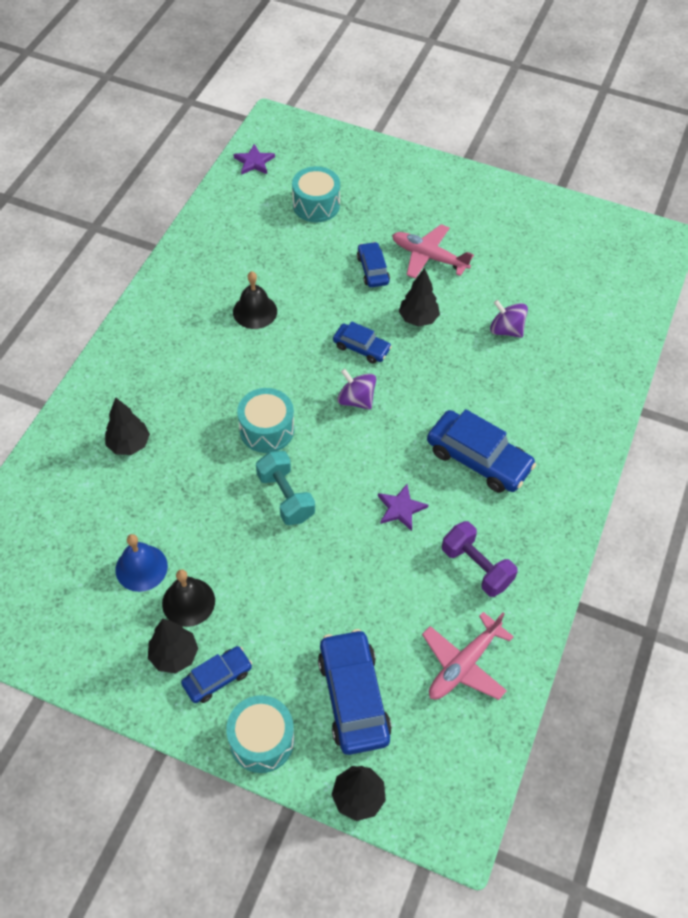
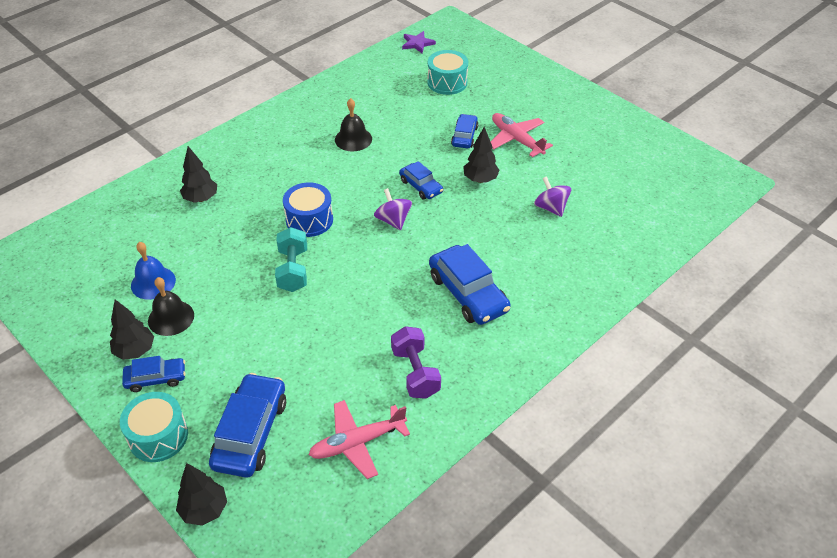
camera: 25 degrees right, 10 degrees down
(267, 429) = (309, 220): turquoise drum -> blue drum
(400, 508) = (379, 308): purple star -> none

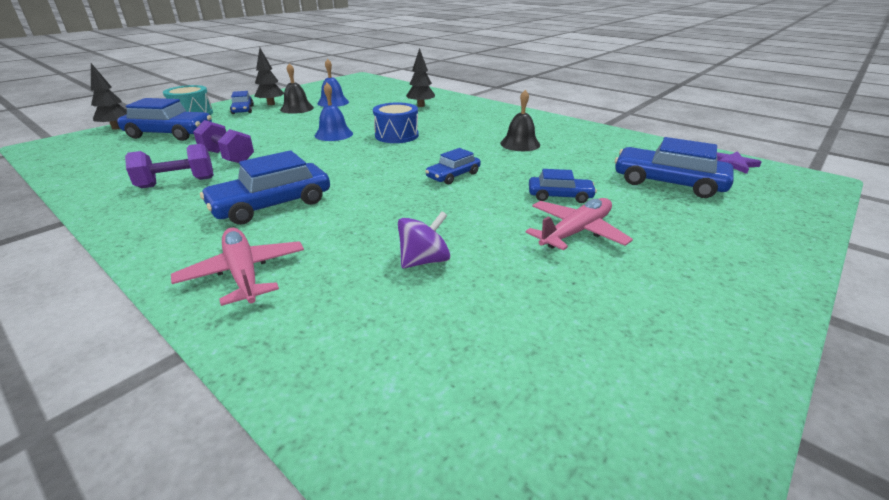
camera: 85 degrees right, 15 degrees down
(293, 270) = (333, 134): turquoise dumbbell -> blue bell
(349, 350) = (227, 157): none -> purple dumbbell
(358, 442) = (120, 165): pink plane -> pink plane (243, 273)
(393, 220) = (395, 165): purple spinning top -> none
(447, 82) = (668, 183): turquoise drum -> blue car
(480, 179) = (475, 207): black tree -> none

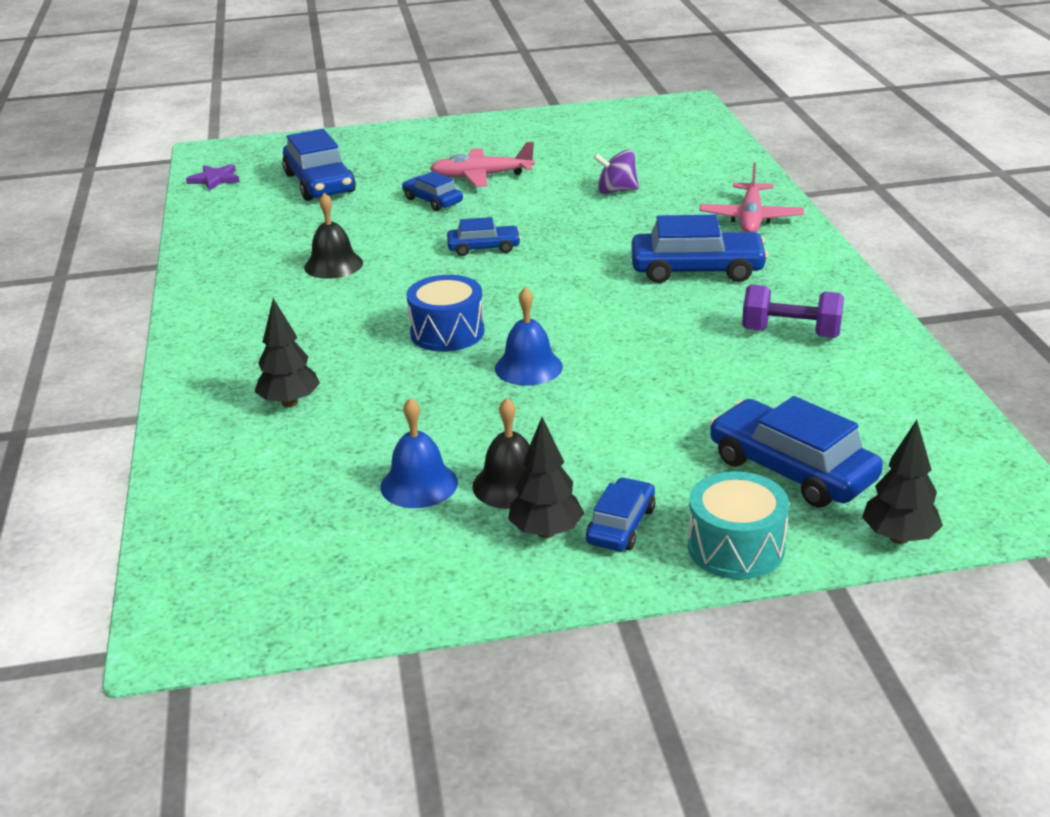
camera: 140 degrees left, 0 degrees up
(227, 157) = (713, 364): purple dumbbell -> none

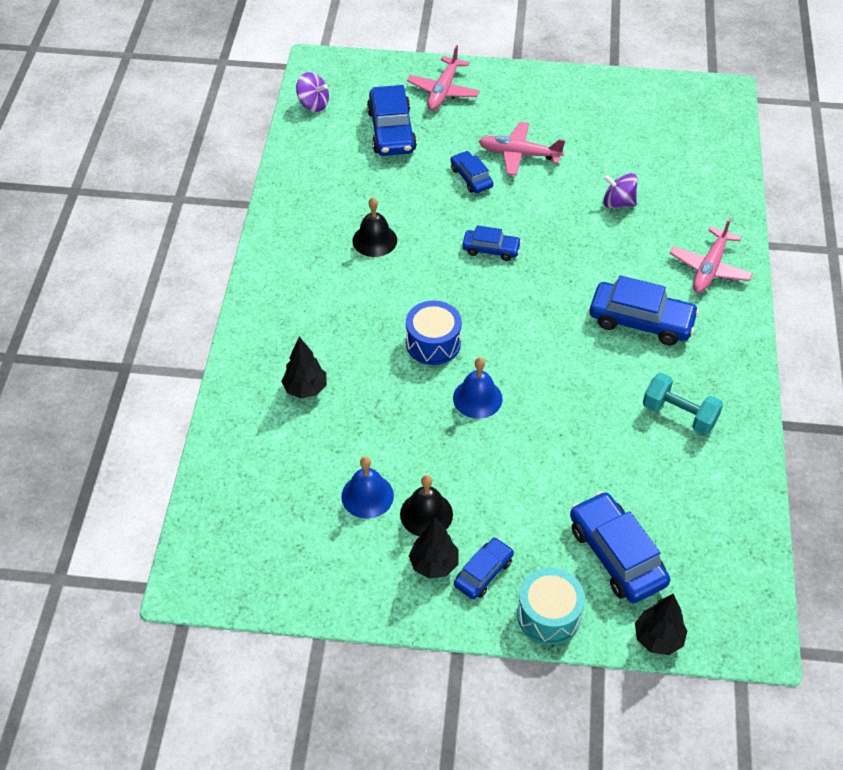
camera: 15 degrees right, 20 degrees up
(215, 179) = (313, 104): purple star -> purple spinning top
(369, 147) = (443, 90): none -> pink plane
(791, 333) = (679, 414): purple dumbbell -> turquoise dumbbell

